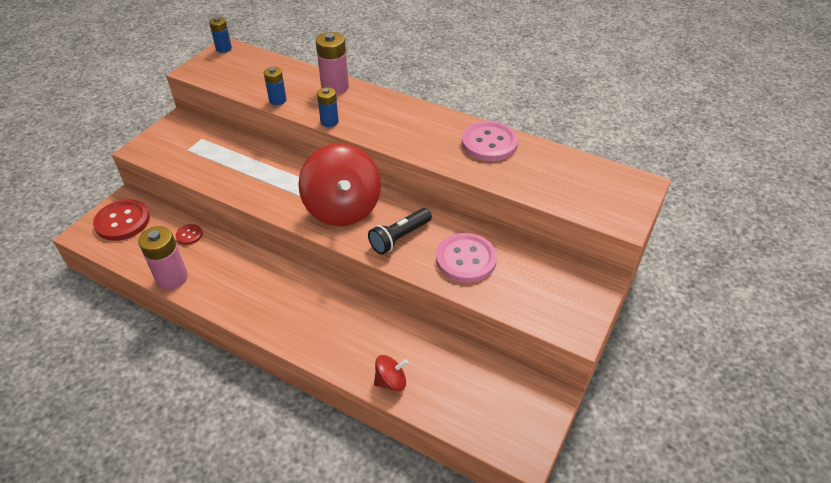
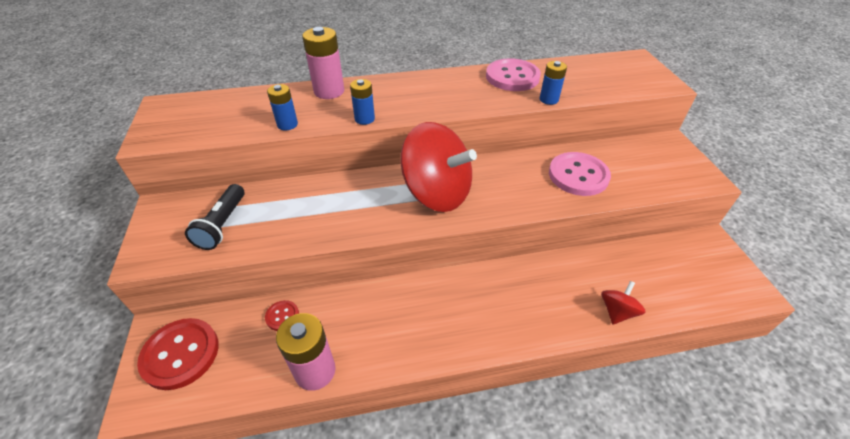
camera: 40 degrees left, 0 degrees up
(223, 48) = (160, 106): blue battery -> blue battery (548, 99)
(399, 238) = (513, 188): black flashlight -> black flashlight (223, 225)

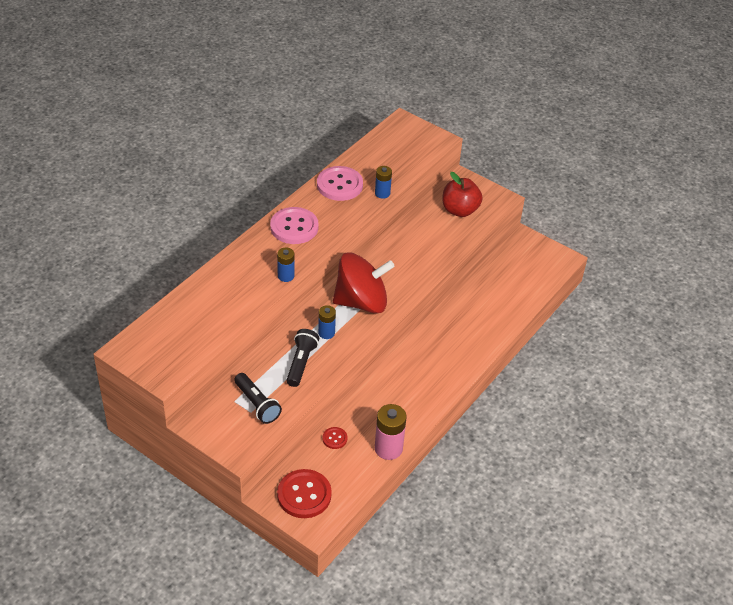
camera: 45 degrees left, 0 degrees up
(287, 124) = (241, 310): blue battery -> blue battery (326, 333)
(309, 213) = (301, 363): none -> black flashlight
(329, 91) = (230, 268): pink battery -> none
(578, 175) = (430, 238): pink button -> pink button (294, 227)
(617, 311) = (507, 314): red spinning top -> none
(640, 166) = (459, 210): none -> red apple

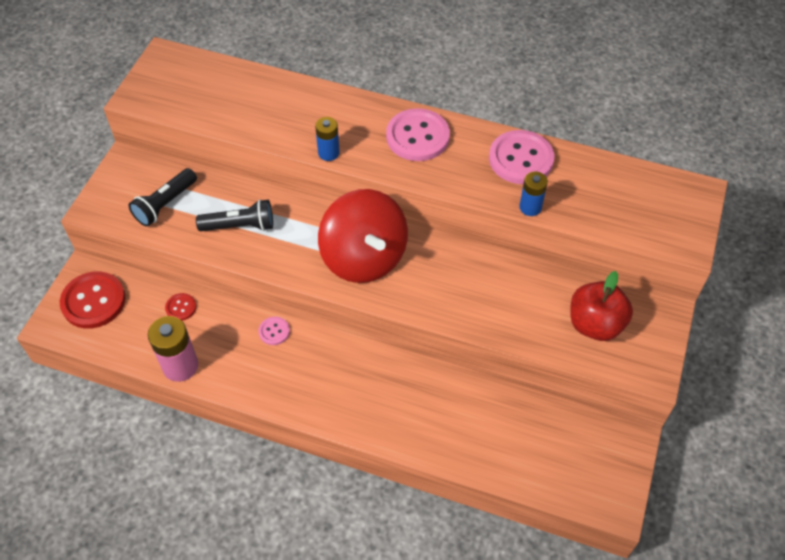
camera: 75 degrees right, 10 degrees up
(326, 333) = (297, 236): blue battery -> none
(379, 387) = (274, 331): none -> pink button

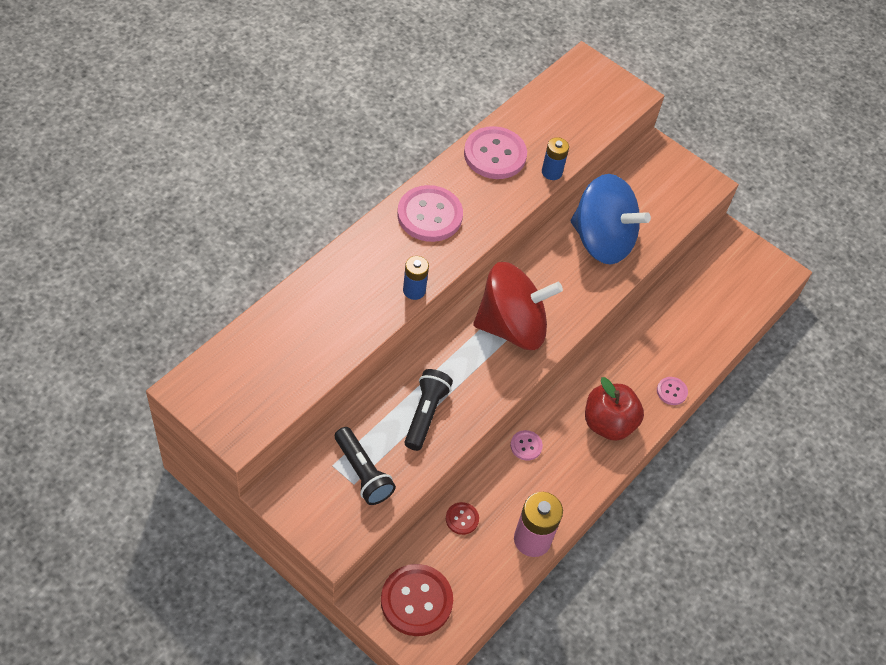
camera: 75 degrees left, 0 degrees up
(394, 436) = (671, 391): none -> pink button
(509, 298) = (602, 240): none -> blue spinning top
(595, 324) = (651, 197): red apple -> red apple (608, 423)

